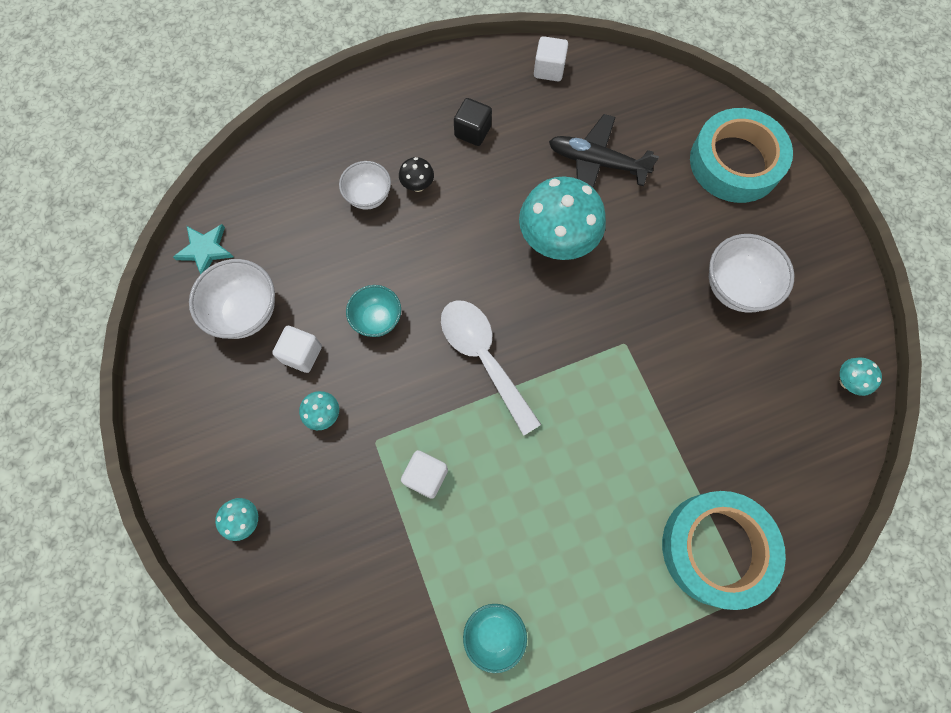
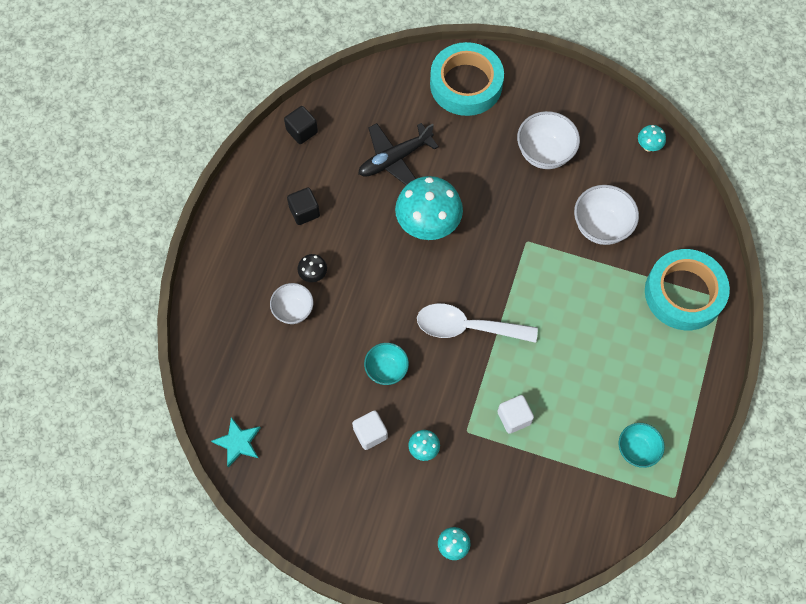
camera: 50 degrees left, 5 degrees down
(246, 312) = (309, 448): white bowl -> white bowl (601, 227)
(549, 69) = (302, 131): white cube -> black cube

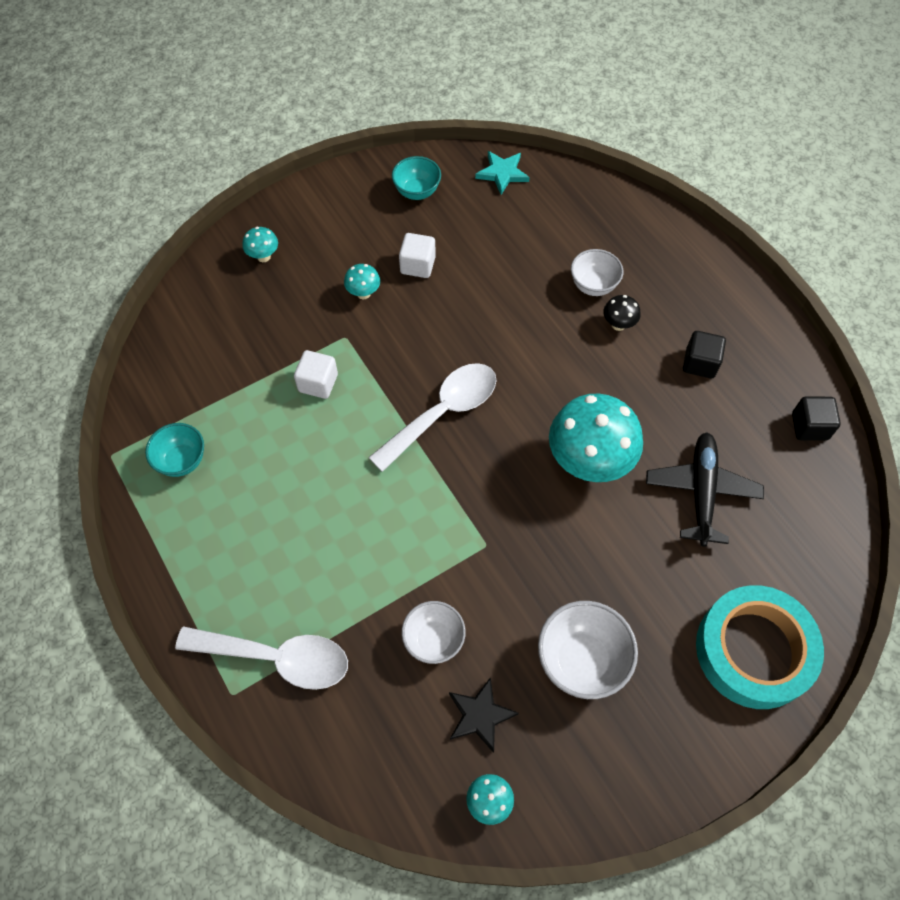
camera: 130 degrees right, 5 degrees down
(386, 370) = (464, 317): turquoise bowl -> turquoise bowl (417, 192)
(601, 227) = (434, 640): white bowl -> white bowl, size x0.66
(615, 178) = (480, 715): none -> black star
(684, 293) = (277, 658): turquoise tape -> white spoon

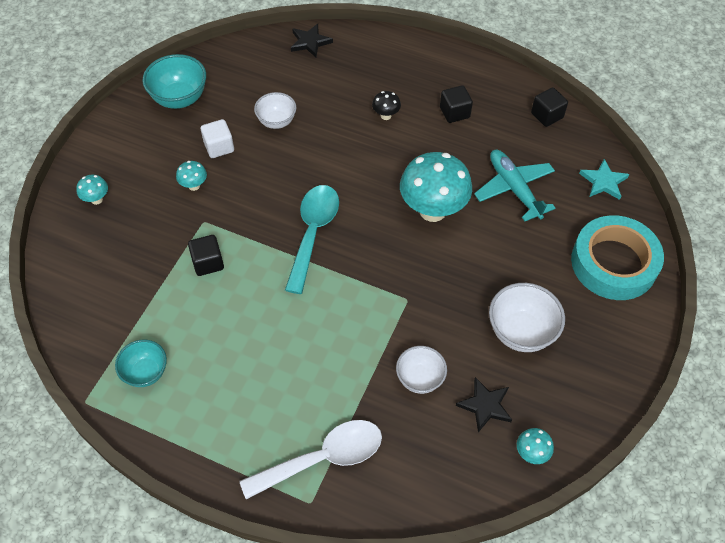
camera: 35 degrees left, 5 degrees down
(318, 383) = (208, 263): white cube -> black cube
(417, 192) = (180, 99): turquoise bowl -> turquoise bowl, size x1.51
(443, 413) = (313, 233): white spoon -> turquoise spoon
(502, 173) = (232, 58): turquoise star -> turquoise star (603, 182)
(593, 285) = (350, 99): white bowl -> white bowl (276, 122)
(597, 197) = (310, 42): none -> black star
(701, 491) = (514, 188): black plane -> turquoise plane

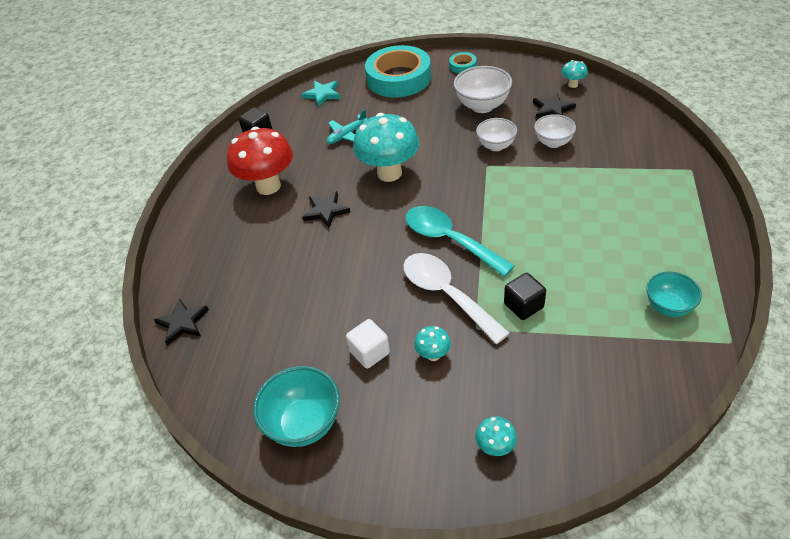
camera: 100 degrees left, 10 degrees down
(276, 122) = (316, 313): white bowl -> white bowl (496, 146)
(313, 233) = (449, 240): turquoise spoon -> turquoise spoon turned 45 degrees clockwise
(323, 458) = (653, 173): white spoon -> white spoon (446, 294)
(386, 115) = (284, 230): black mushroom -> none
(398, 149) = (326, 211): none -> black star
(454, 112) = (268, 186): black cube -> red mushroom
(514, 188) = (347, 135): turquoise plane -> turquoise plane, size x0.64
(621, 341) = (463, 66): none -> turquoise tape

